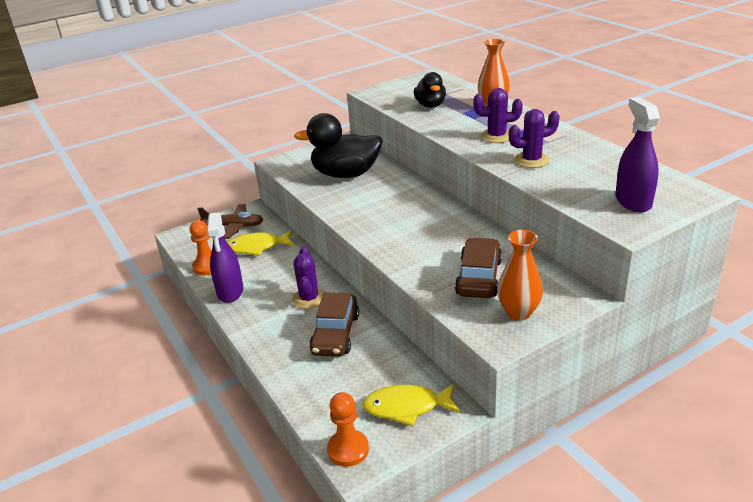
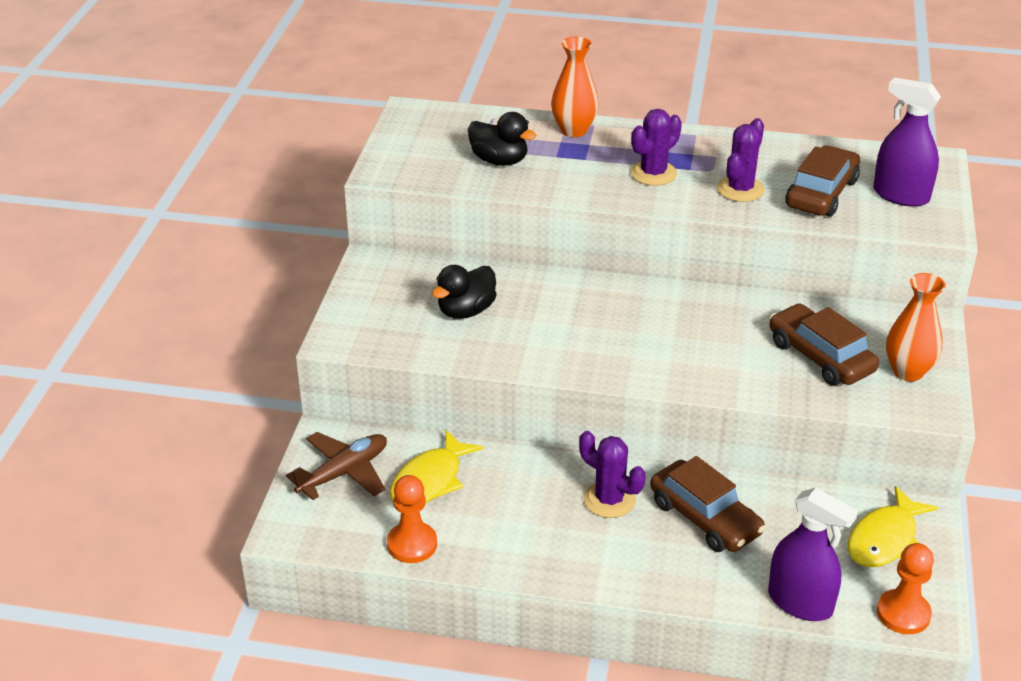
camera: 50 degrees left, 5 degrees up
(230, 291) = (502, 554): purple spray bottle -> purple spray bottle (800, 602)
(346, 174) = (466, 311): black duck -> black duck, size x0.59
(579, 180) = (821, 193): none -> brown car

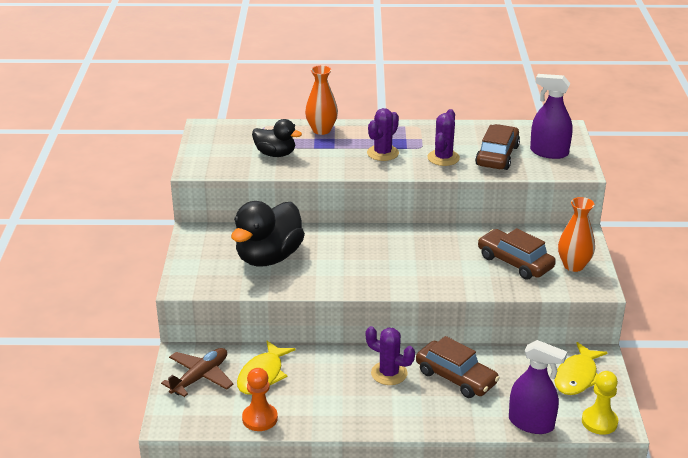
camera: 10 degrees left, 5 degrees down
(466, 311) = (269, 257): black duck -> black duck, size x1.71
(903, 613) = (599, 422): orange pawn -> yellow pawn

